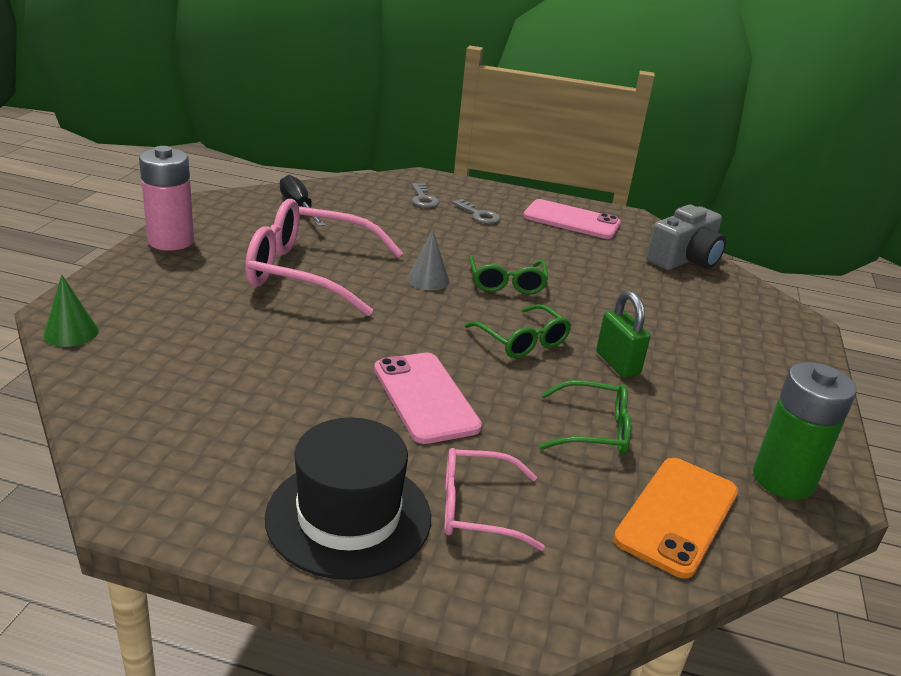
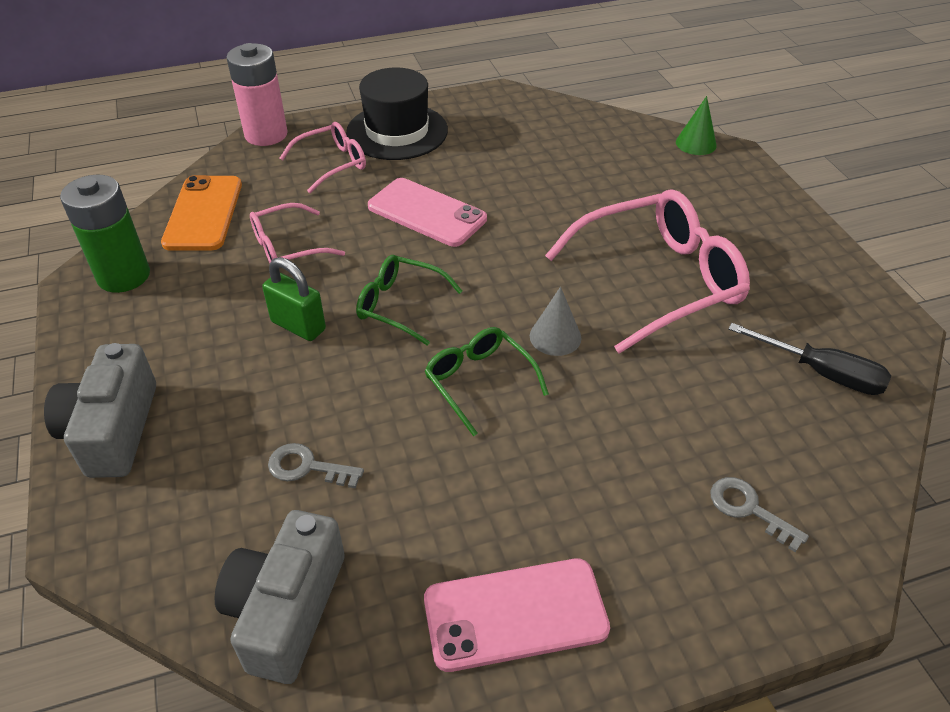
camera: 150 degrees right, 15 degrees up
(171, 241) = (811, 247): pink battery -> pink battery (266, 135)
(479, 215) = (642, 520): grey key -> grey key (307, 467)
(593, 430) = (287, 247): green glasses -> pink glasses
(787, 363) = (113, 430): none -> grey camera

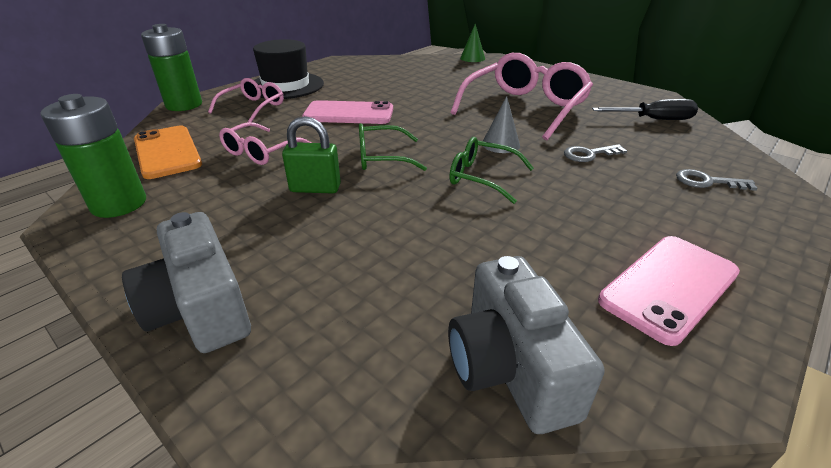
camera: 30 degrees left, 10 degrees down
(266, 135) = (184, 105): pink battery -> green battery
(307, 467) = (415, 264): grey key -> grey key (589, 154)

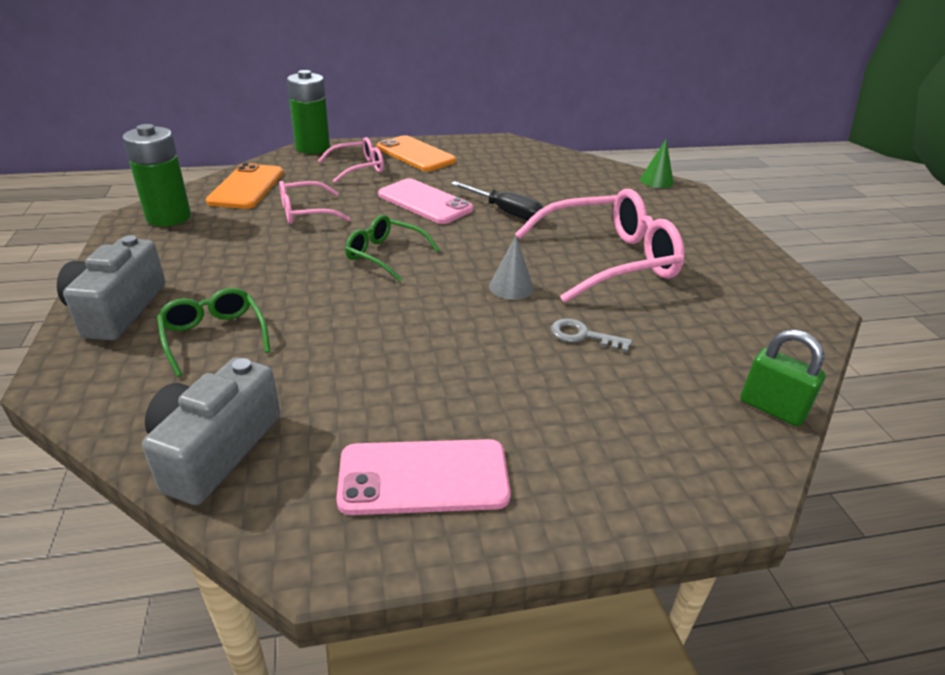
camera: 35 degrees right, 0 degrees up
(286, 86) = (415, 154): black hat -> orange phone
(315, 188) = (297, 260): green padlock -> green padlock (772, 408)
(482, 177) = (437, 309): green glasses -> green glasses (214, 336)
(653, 120) = (744, 334): black screwdriver -> black screwdriver (506, 212)
(707, 182) = (662, 423): grey key -> none

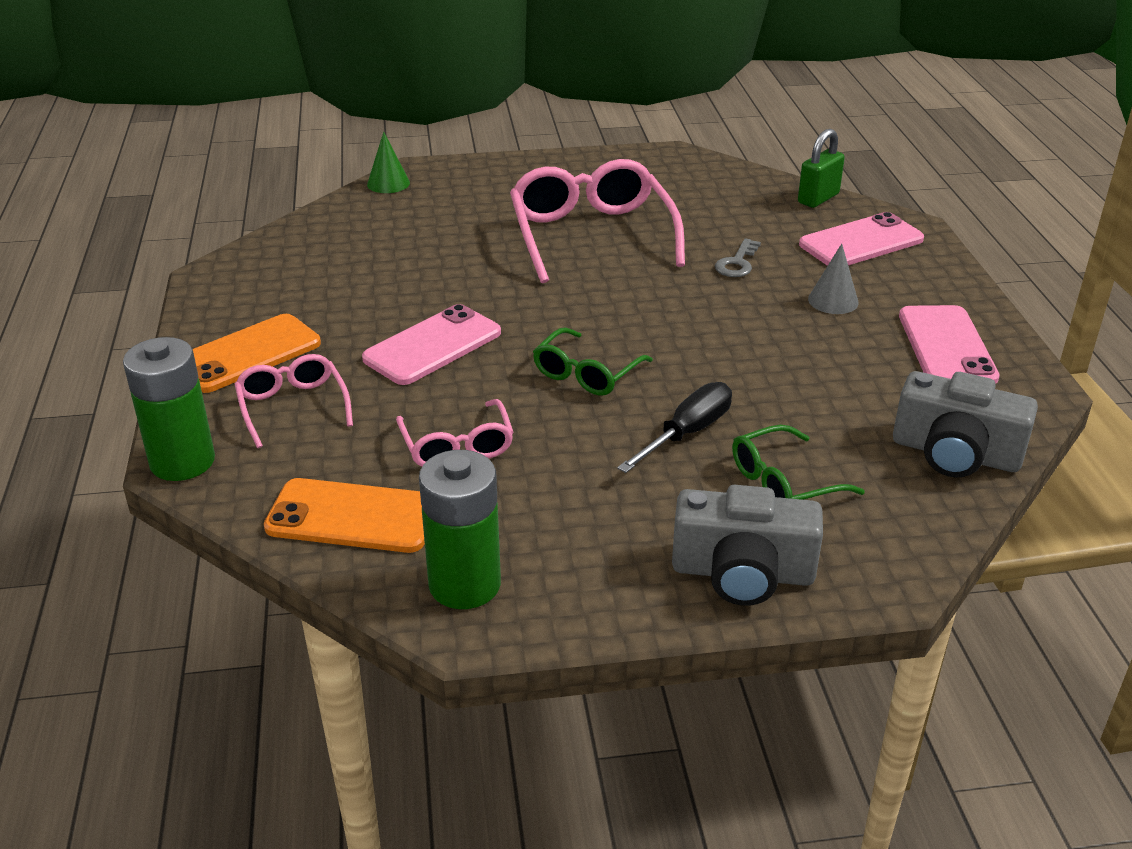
camera: 85 degrees left, 0 degrees up
(506, 212) = (469, 287): black screwdriver -> black screwdriver (687, 433)
(511, 287) = (653, 294): grey cone -> grey cone (833, 301)
(668, 434) = (861, 242): none -> pink phone

